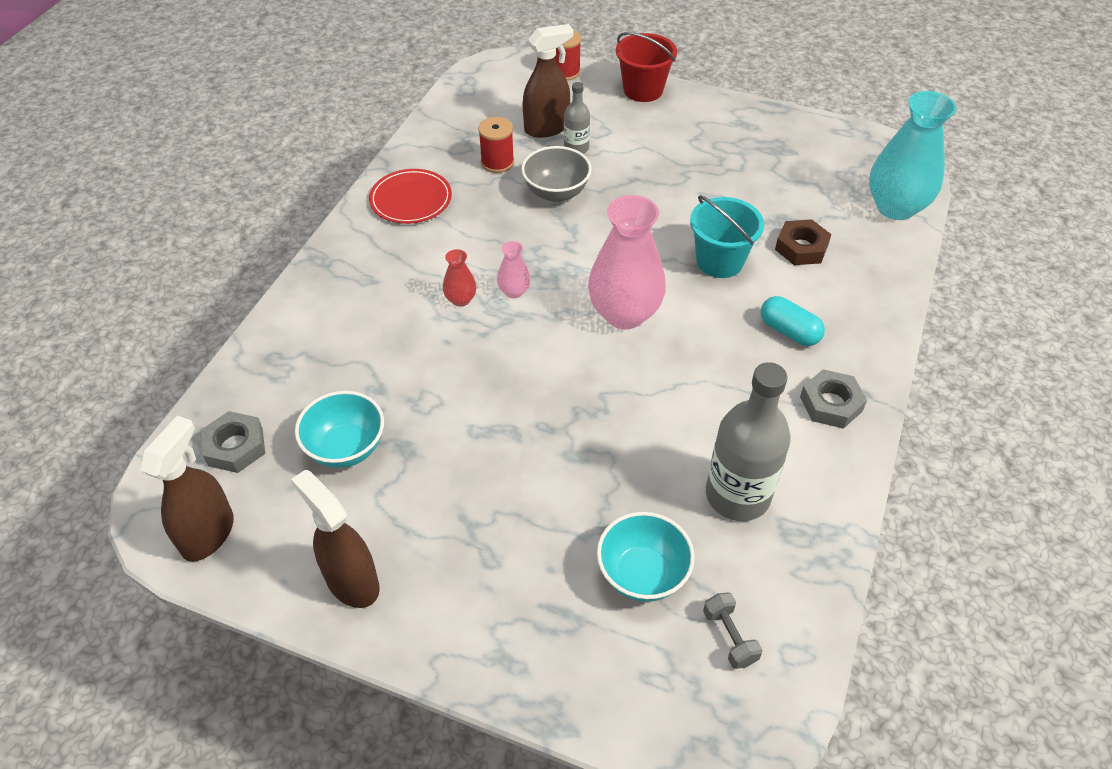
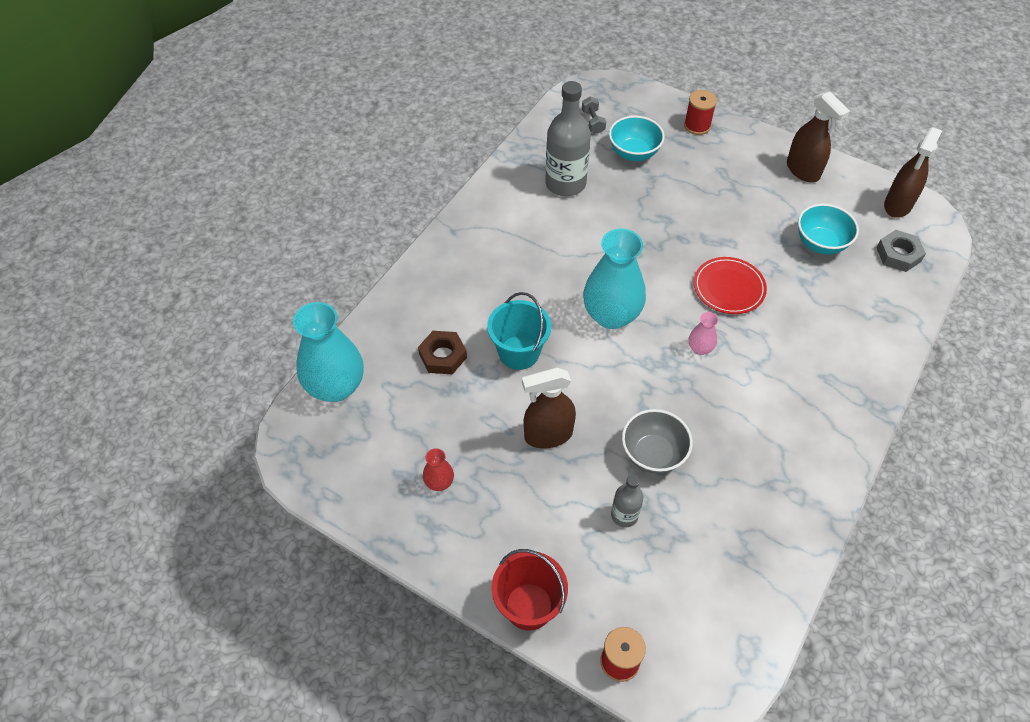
camera: 170 degrees left, 5 degrees up
(411, 199) = (799, 468): red plate -> red plate (729, 288)
(460, 299) = (745, 347): red vase -> red vase (439, 482)
(497, 162) = (711, 507): red spool -> red spool (697, 126)
(547, 128) = (653, 554): brown spray bottle -> brown spray bottle (548, 435)
(624, 314) = (611, 315): pink vase -> turquoise vase
(789, 331) = (487, 283): turquoise capsule -> none
(831, 404) = (481, 228): grey nut -> none

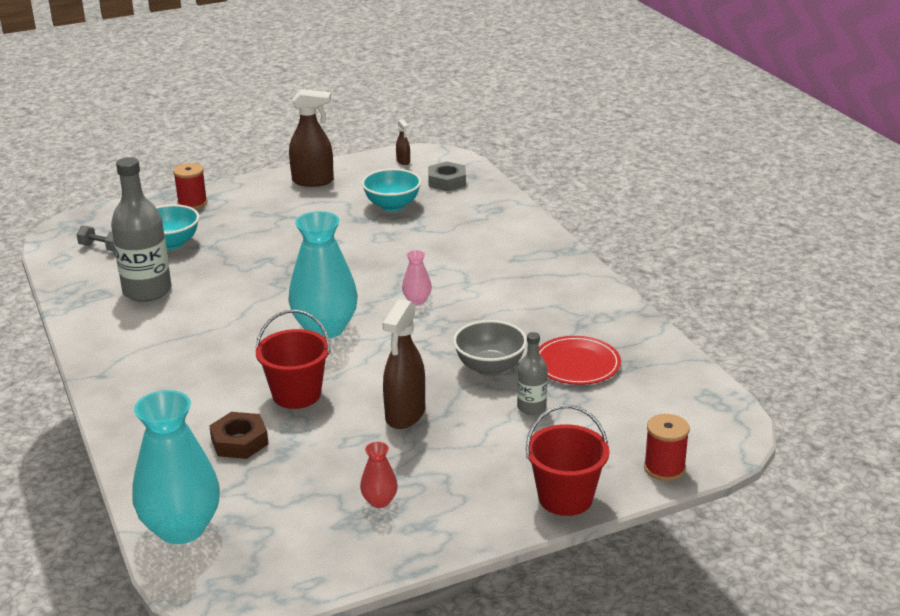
camera: 55 degrees left, 25 degrees down
(519, 352) = (296, 394): turquoise bucket -> red bucket
(729, 288) = (377, 262): red plate -> red plate (577, 364)
(897, 205) = (403, 161): brown spray bottle -> brown spray bottle, size x0.48

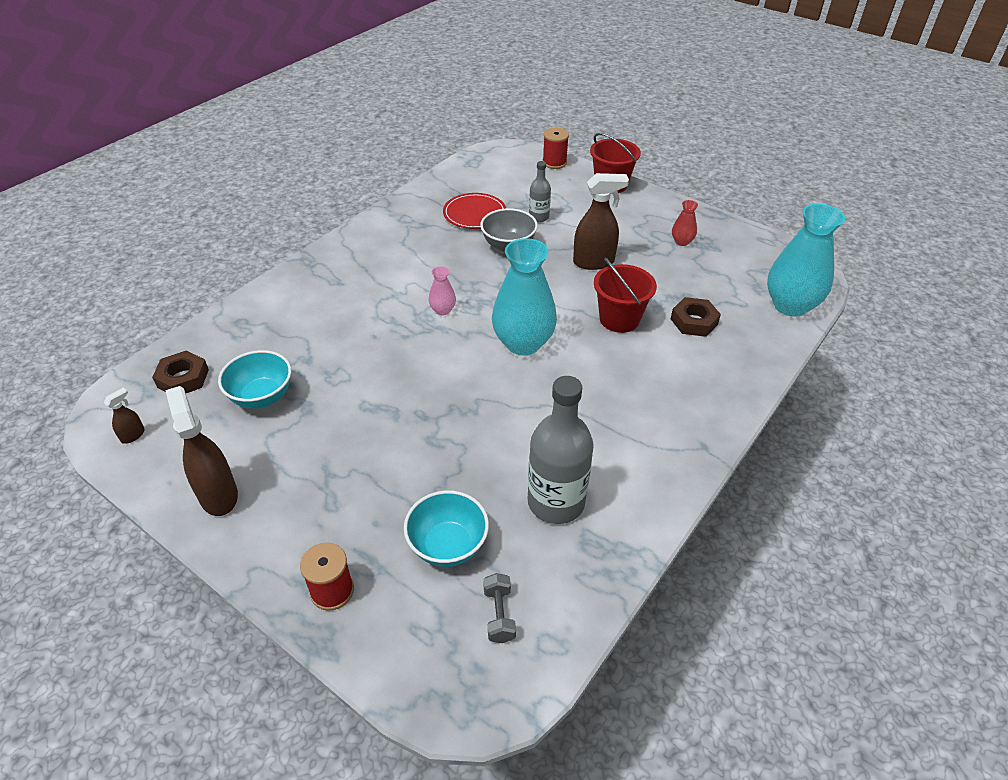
camera: 120 degrees left, 15 degrees up
(447, 181) = (183, 378): grey nut -> brown nut

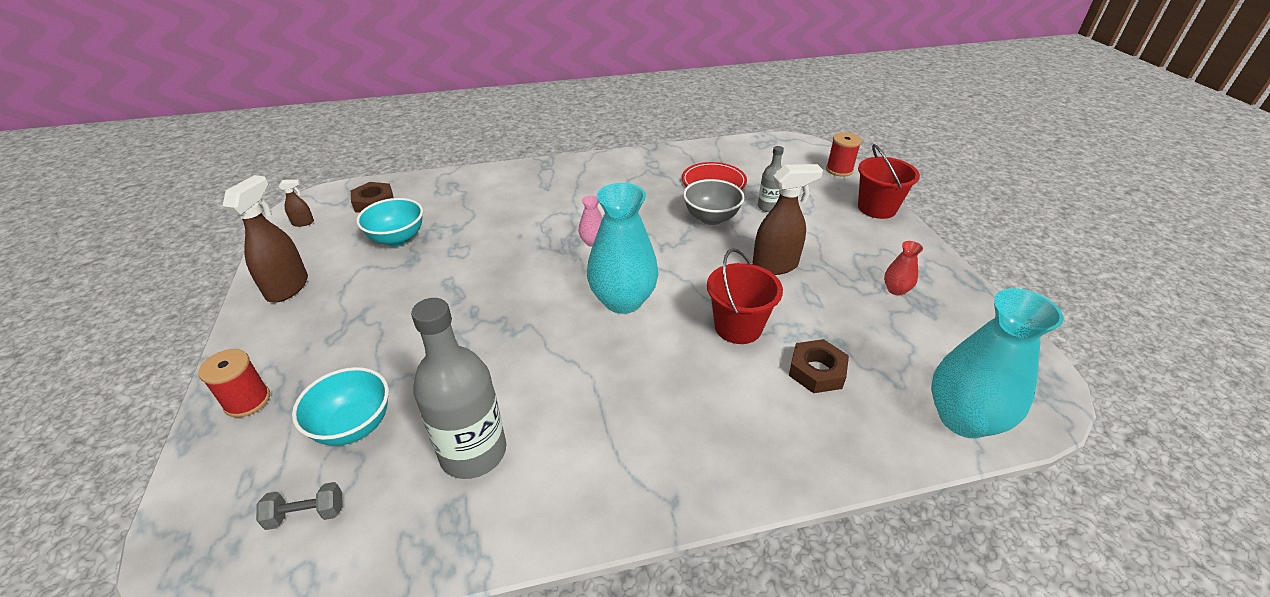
camera: 40 degrees right, 5 degrees down
(499, 615) = (306, 514): grey dumbbell -> grey dumbbell turned 45 degrees clockwise
(594, 262) = (775, 266): brown spray bottle -> brown spray bottle turned 45 degrees counterclockwise

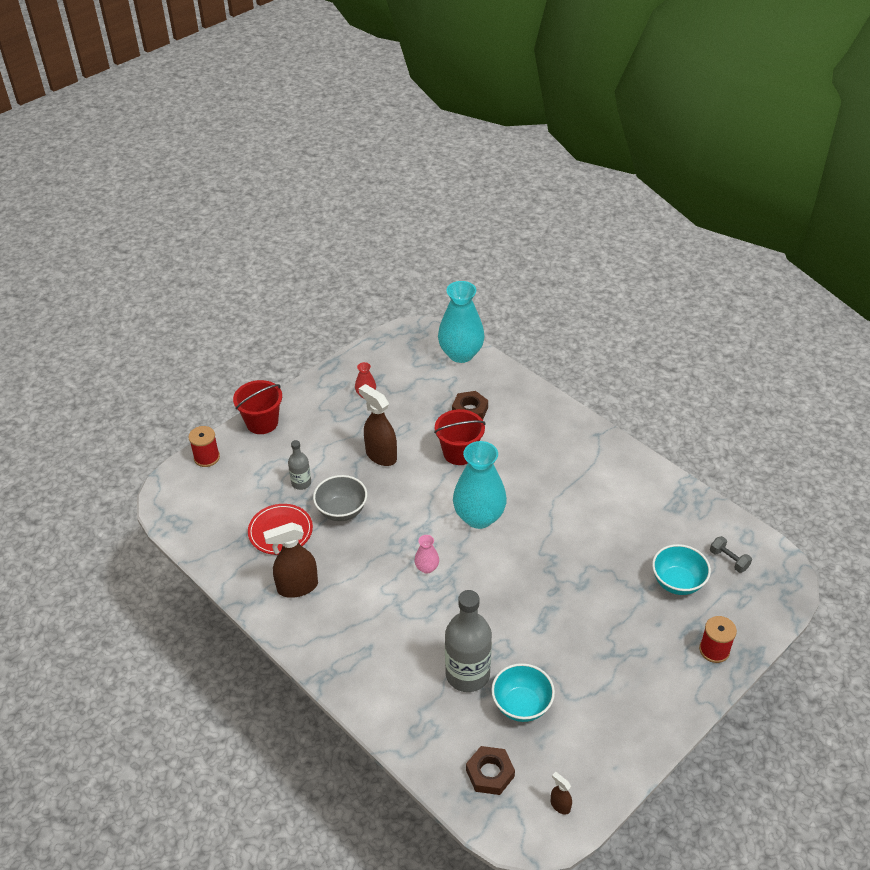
camera: 120 degrees left, 5 degrees up
(288, 287) = (629, 729): brown spray bottle -> brown spray bottle (297, 587)
(473, 452) = (642, 519): grey bottle -> grey bottle (467, 674)

